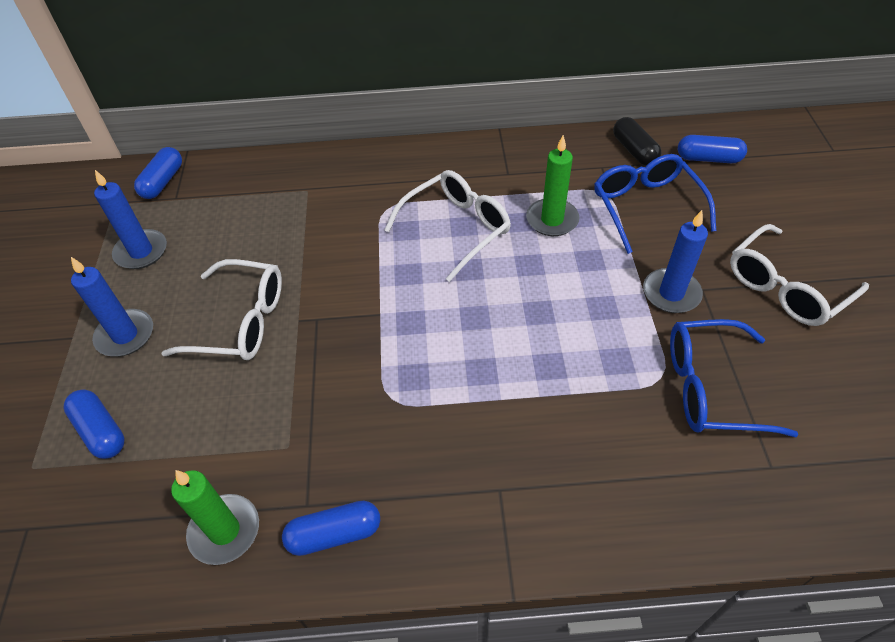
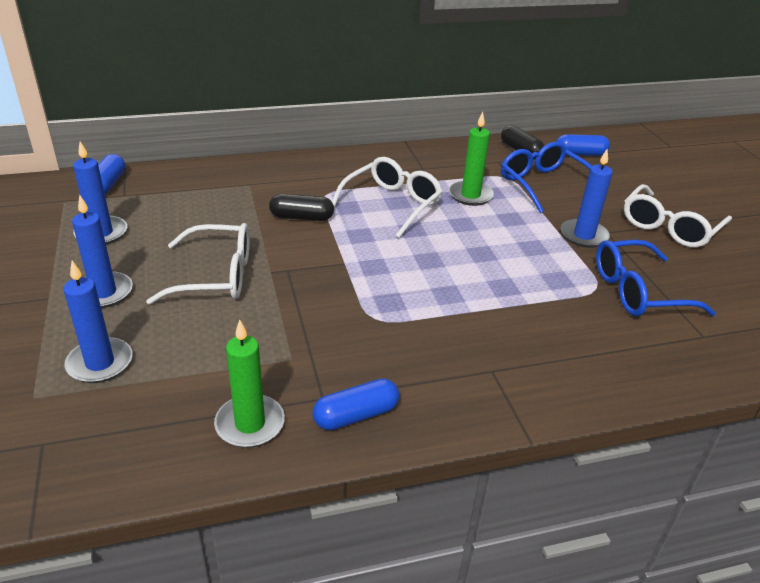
camera: 15 degrees left, 15 degrees down
(101, 431) = (100, 363): blue capsule -> blue candle
(351, 242) = (301, 217): none -> black capsule

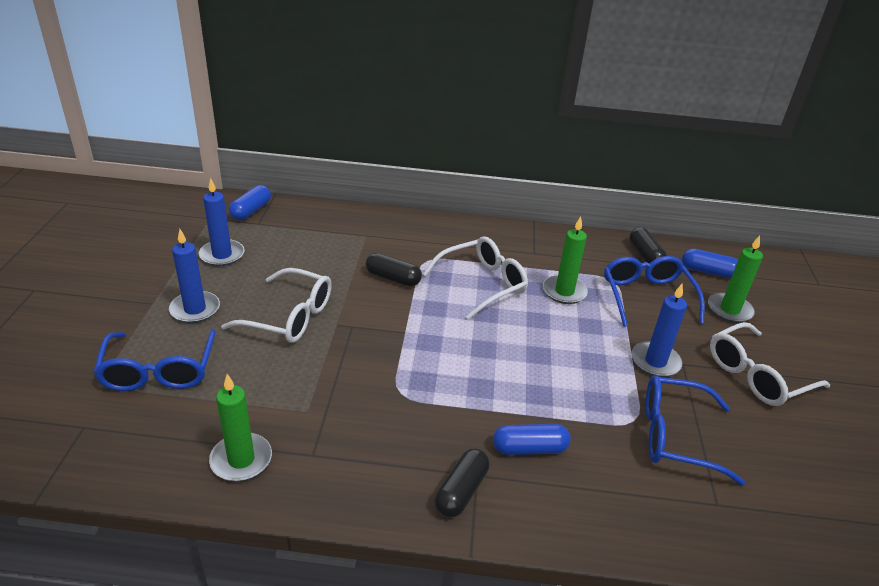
camera: 20 degrees right, 0 degrees up
(100, 363) = (159, 371): blue candle -> blue glasses
(356, 415) = (330, 480): blue capsule -> blue capsule (529, 448)
(487, 389) = (461, 491): none -> black capsule
(616, 181) = (729, 310): none -> green candle

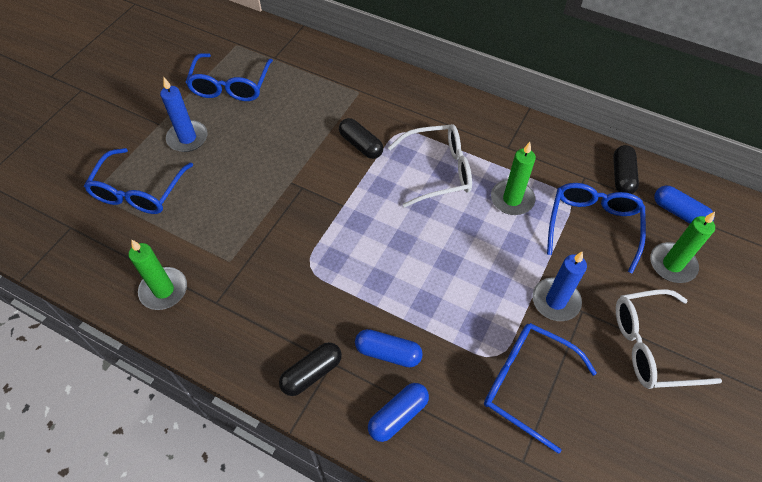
camera: 25 degrees right, 20 degrees up
(222, 255) = (230, 86): blue candle -> blue glasses
(251, 211) = (274, 42): blue capsule -> blue capsule (398, 415)
(290, 317) = (257, 165): white glasses -> none

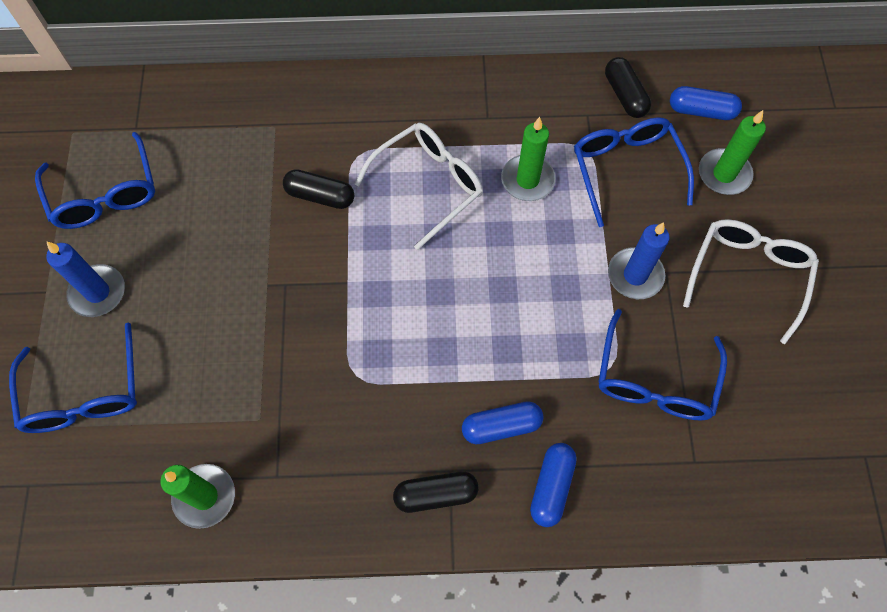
camera: 30 degrees left, 10 degrees up
(312, 373) = (436, 494): black capsule -> black capsule turned 60 degrees clockwise
(526, 383) = (655, 380): blue glasses -> blue glasses turned 75 degrees counterclockwise
(650, 346) = (748, 275): white glasses -> white glasses turned 150 degrees clockwise

